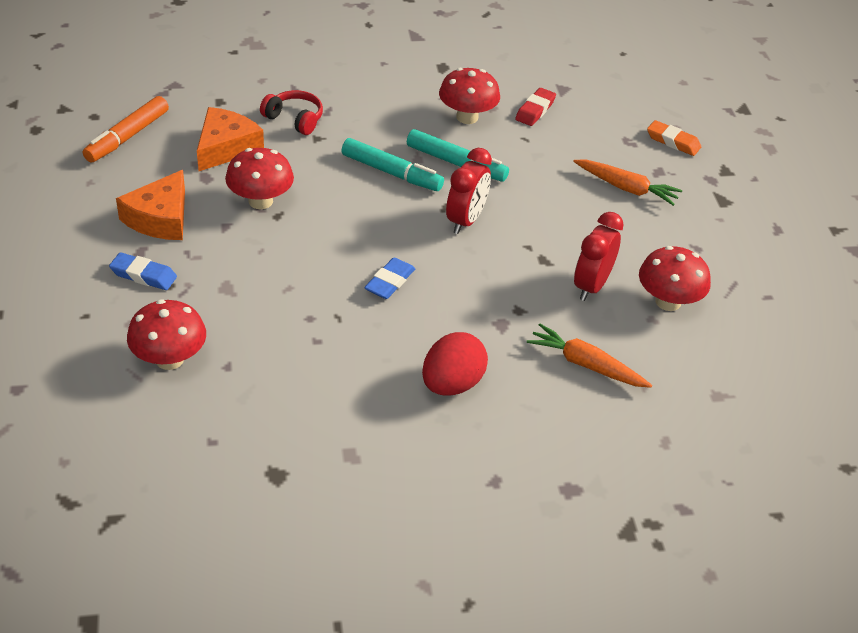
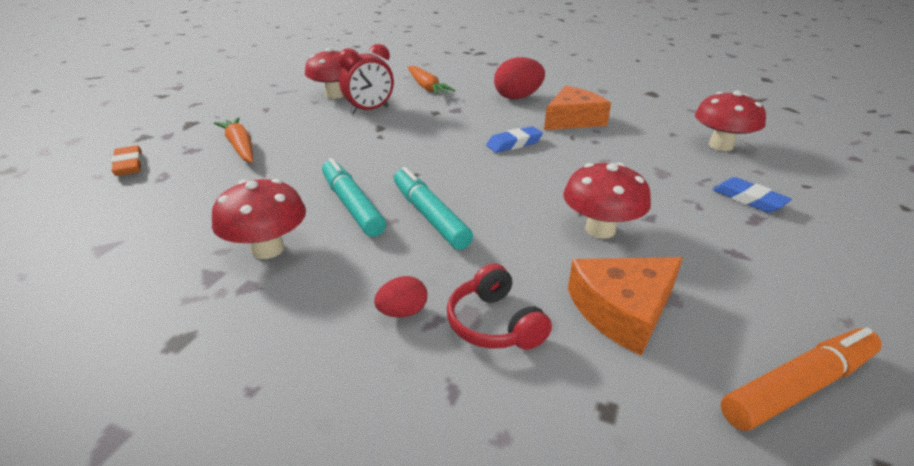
camera: 145 degrees left, 10 degrees down
(160, 218) = (731, 245): orange cheese -> orange cheese (573, 119)
(348, 110) = (402, 312): none -> red egg
(465, 220) = (406, 162): red clock -> none
(535, 110) = (183, 232): red eraser -> none

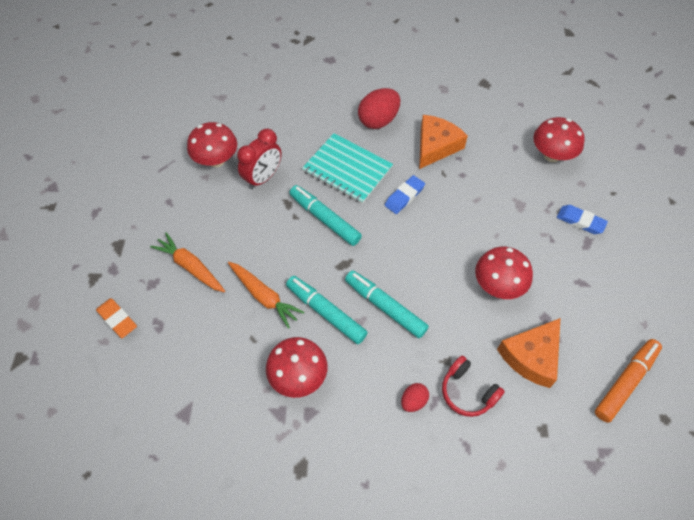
camera: 20 degrees left, 25 degrees up
(410, 143) = (324, 219): none -> turquoise marker
(427, 87) = (292, 123): orange carrot -> orange carrot (264, 296)
(462, 118) = (347, 169): none -> turquoise notebook

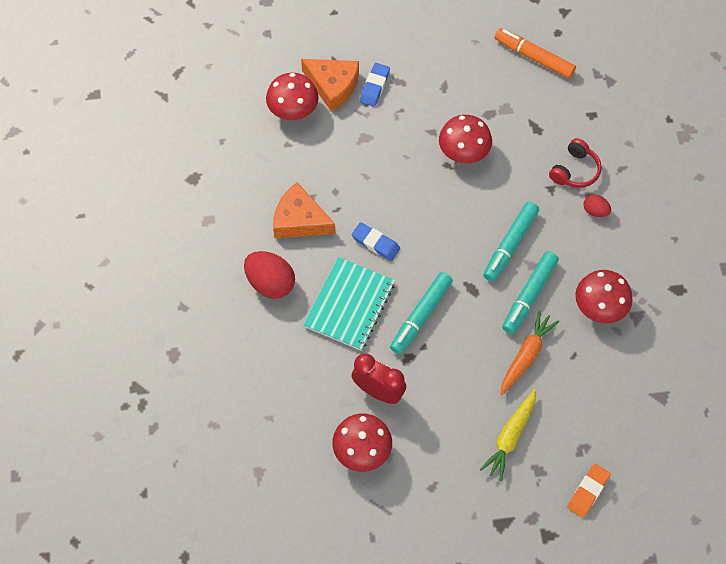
camera: 100 degrees left, 5 degrees up
(190, 267) = (510, 437): orange carrot -> yellow carrot
(531, 356) = (528, 124): orange cheese -> orange cheese (333, 86)

